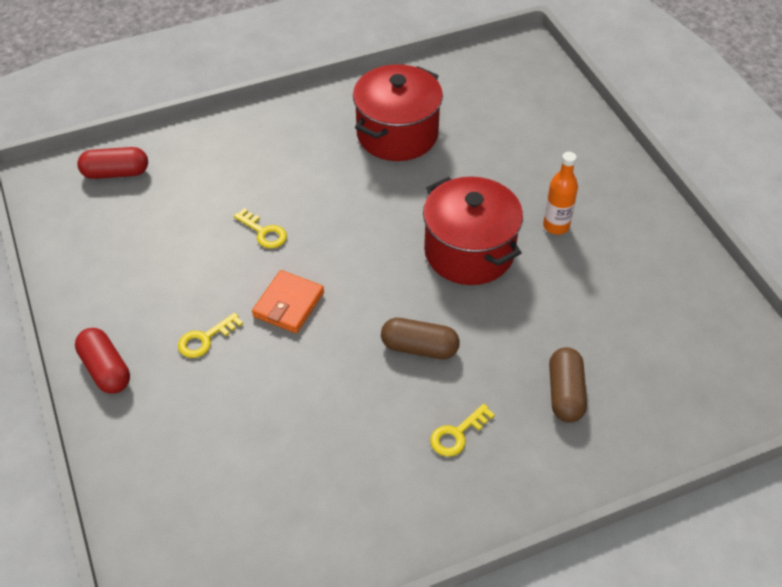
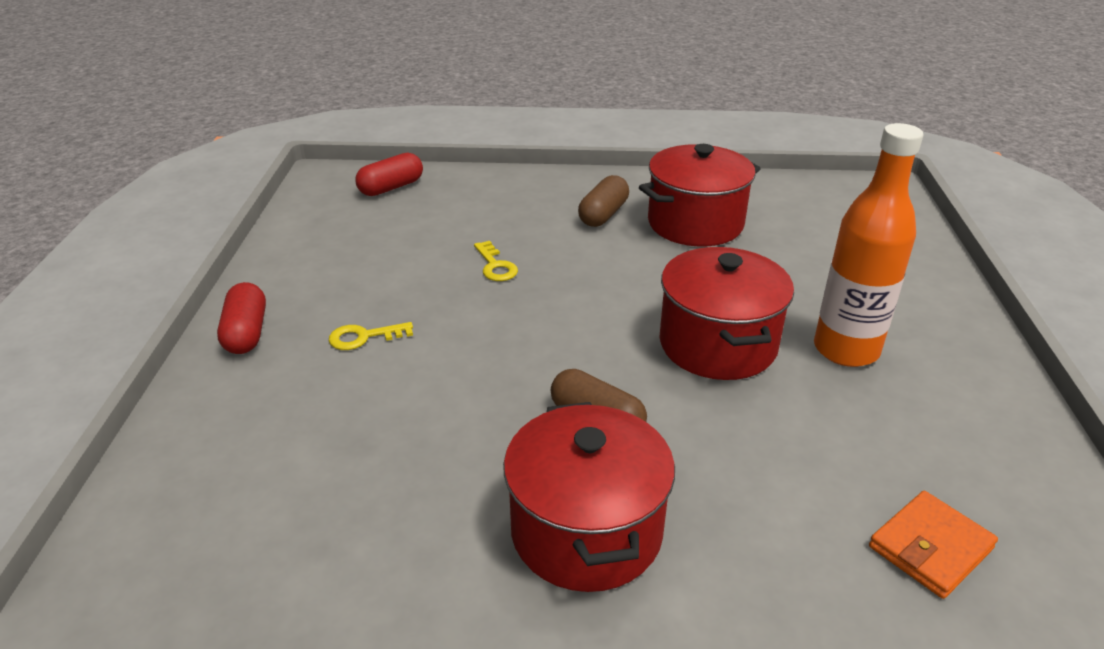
camera: 25 degrees right, 15 degrees down
(116, 173) = (391, 187): red capsule -> red capsule turned 60 degrees counterclockwise
(288, 304) = (474, 333): orange wallet -> orange wallet (930, 547)
(457, 434) = (586, 531): yellow key -> red pot
(556, 226) = (846, 350): orange bottle -> orange bottle, size x1.82
(565, 393) = (766, 536): brown capsule -> brown capsule (603, 214)

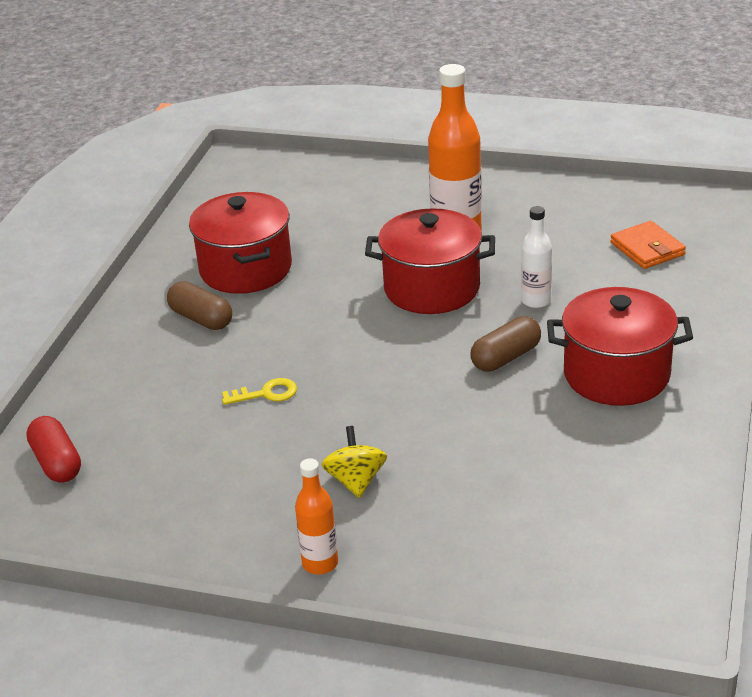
camera: 75 degrees left, 0 degrees up
(246, 333) = (320, 563): red capsule -> orange bottle
(364, 337) = (356, 481): yellow key -> yellow spinning top
(730, 435) = (536, 301): none -> white bottle

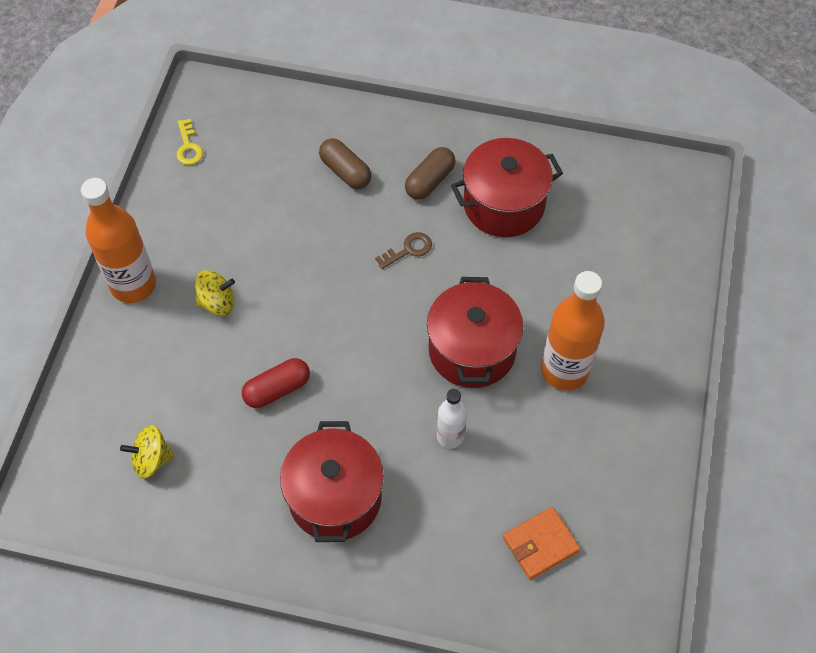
camera: 85 degrees right, 25 degrees up
(57, 462) = (257, 116): red capsule -> red capsule (277, 389)
(266, 393) = (326, 235): yellow key -> yellow key (188, 147)
(296, 332) = (408, 250): none -> brown key
(320, 563) = (133, 285): orange bottle -> orange bottle, size x1.82
(506, 357) = (364, 409): brown capsule -> brown capsule (345, 171)
(585, 523) = (152, 459): none -> yellow spinning top

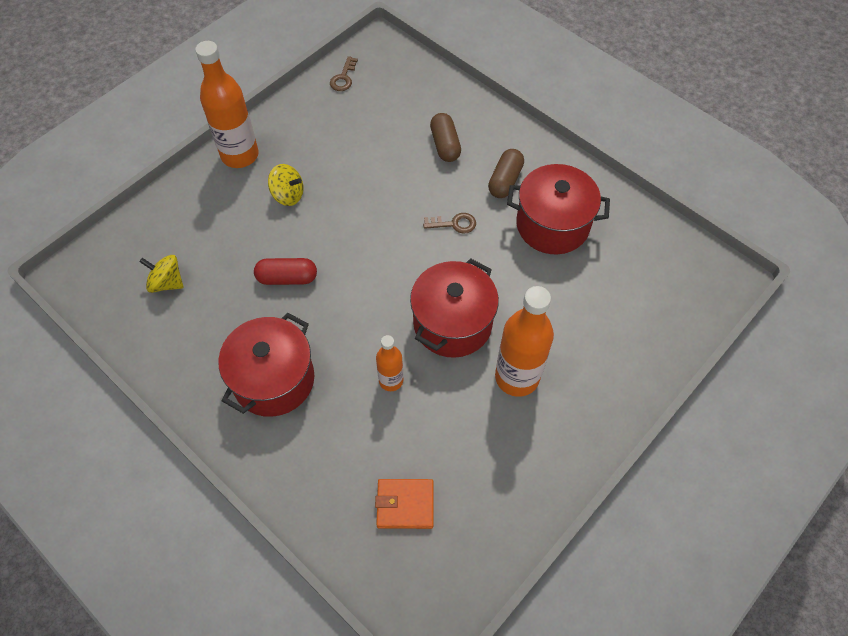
camera: 30 degrees right, 0 degrees up
(188, 147) = (343, 78): yellow key -> brown key
(430, 181) = (505, 181): brown capsule -> brown capsule turned 45 degrees counterclockwise
(450, 436) = (391, 380): white bottle -> orange bottle

